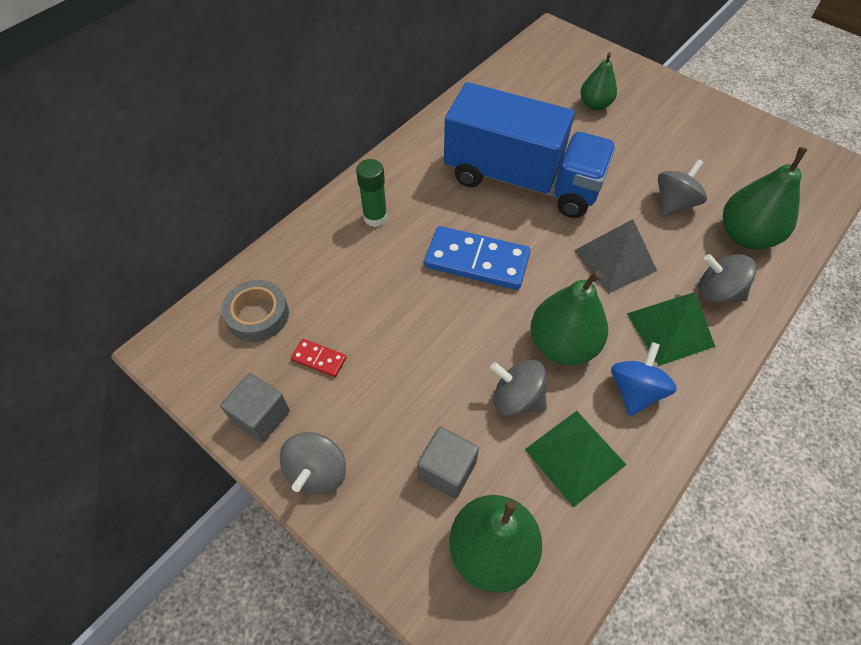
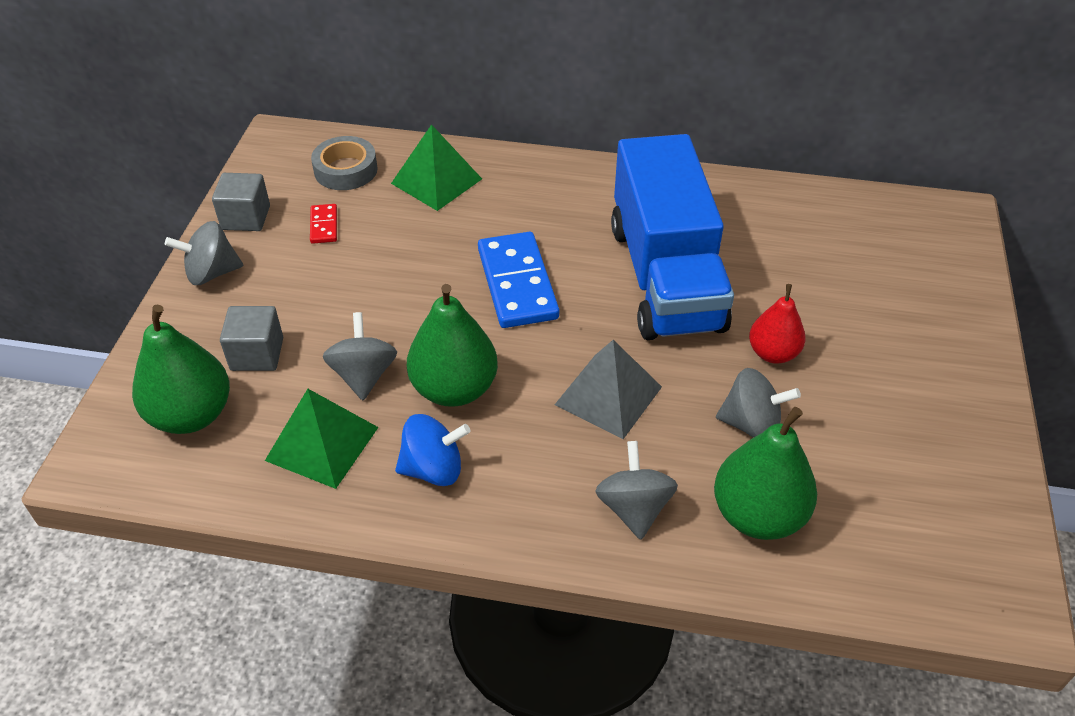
camera: 60 degrees right, 10 degrees down
(375, 217) = (516, 191): green glue stick -> none
(594, 105) = (859, 295): green pear -> none
(621, 165) = (773, 353): none -> red pear
(670, 329) = (541, 477): green pyramid -> green pyramid (436, 181)

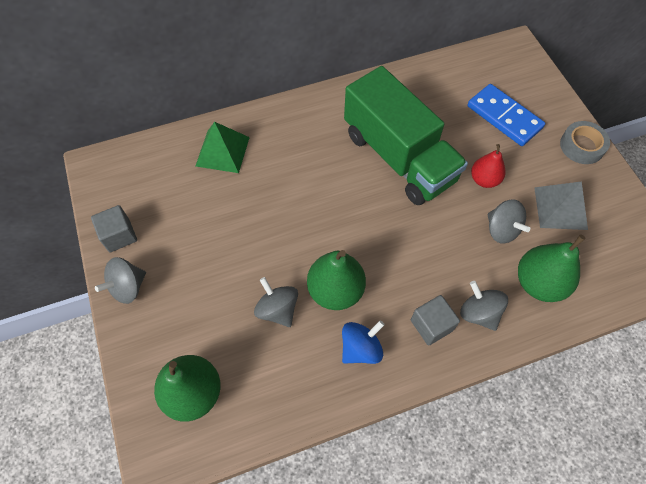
camera: 30 degrees left, 15 degrees up
(257, 354) = (202, 329): grey cube -> grey cube (431, 325)
(322, 443) = (286, 367): green pyramid -> none
(324, 226) = (175, 217): red domino -> none
(345, 170) = (158, 169): grey tape -> grey tape (582, 146)
(517, 283) = (321, 201): blue domino -> blue domino (504, 117)
(608, 395) = (420, 250): grey pyramid -> grey pyramid (560, 208)
(665, 276) = (398, 157): blue truck -> green truck
(751, 424) = (501, 230): grey spinning top -> grey spinning top turned 75 degrees clockwise

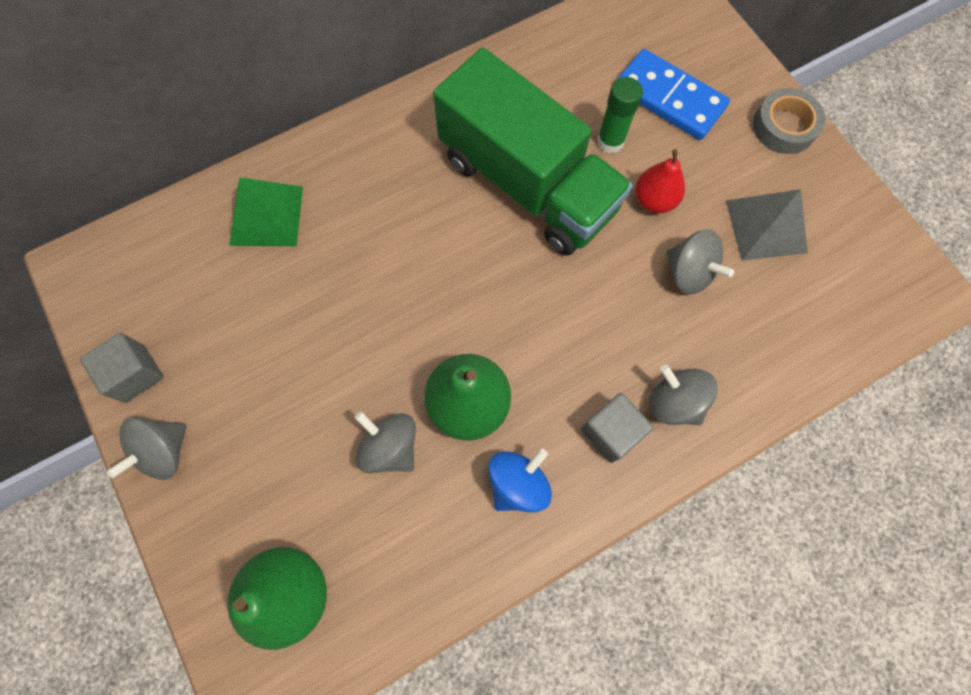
camera: 10 degrees left, 10 degrees up
(459, 138) = (610, 141): none -> green glue stick
(539, 283) = (750, 343): green pear -> none

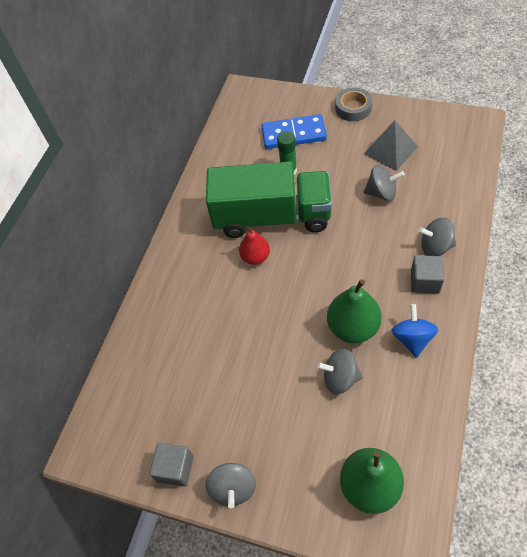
camera: 35 degrees left, 15 degrees down
(266, 215) = (161, 336): green pyramid -> none
(654, 200) = (334, 178): red pear -> red pear (255, 257)

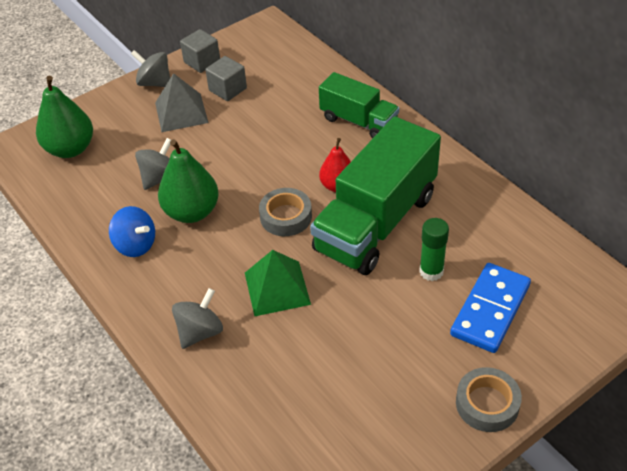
camera: 120 degrees right, 10 degrees down
(178, 287) = (358, 121): none -> green truck
(308, 267) = (286, 216): none -> grey tape
(368, 232) = (277, 288): none -> green pyramid
(381, 193) = (315, 335): grey spinning top -> none
(390, 150) = (372, 391): grey pyramid -> grey pyramid (181, 112)
(425, 281) = (174, 294): grey cube -> grey cube (227, 89)

